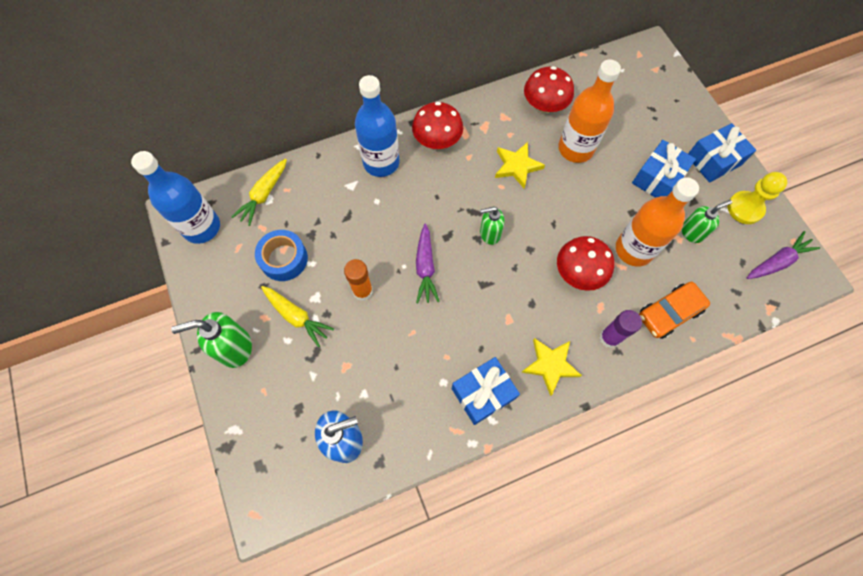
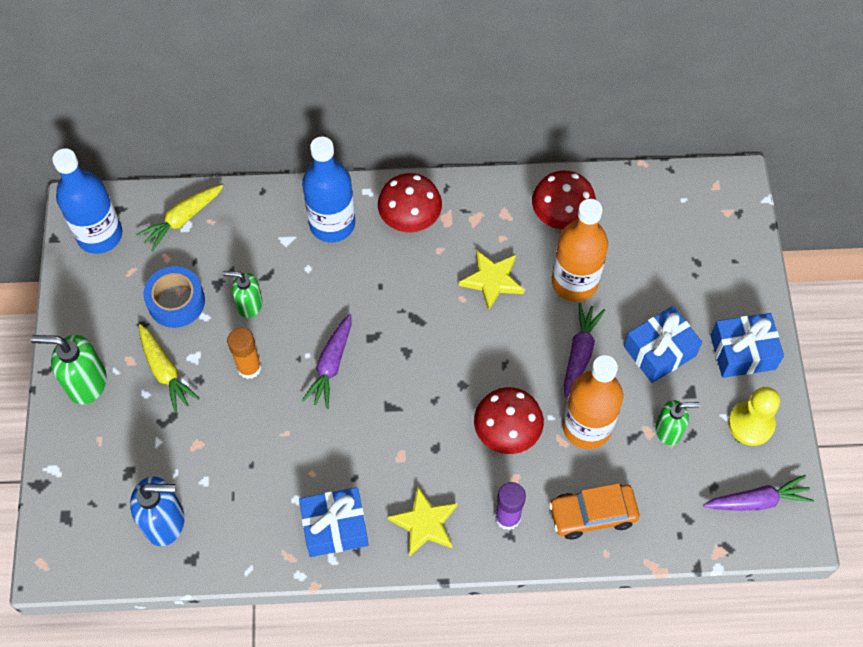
camera: 20 degrees right, 5 degrees down
(489, 234) = (422, 351): green soap dispenser -> green soap dispenser (249, 304)
(603, 197) = (580, 352): none -> purple carrot

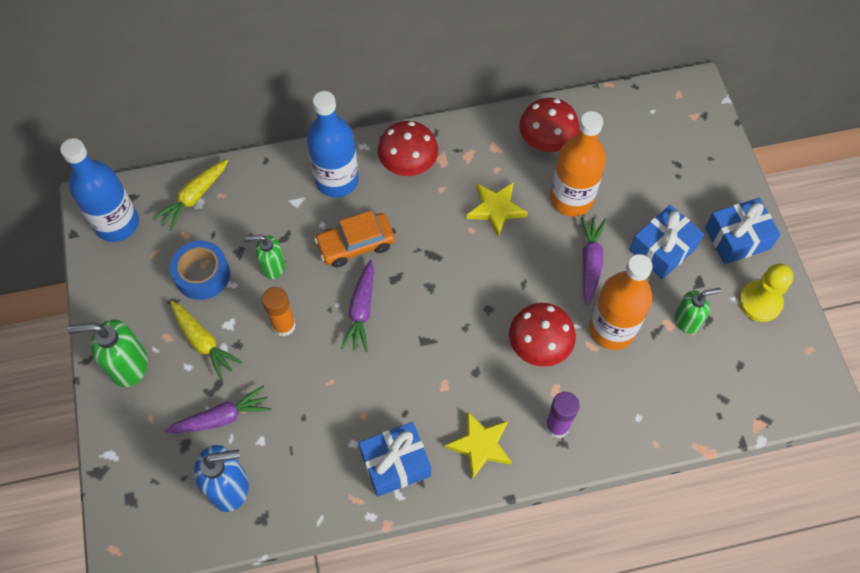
camera: 10 degrees left, 0 degrees up
(592, 514) = (635, 410): orange car -> orange car (355, 244)
(757, 501) = (782, 371): purple carrot -> purple carrot (222, 418)

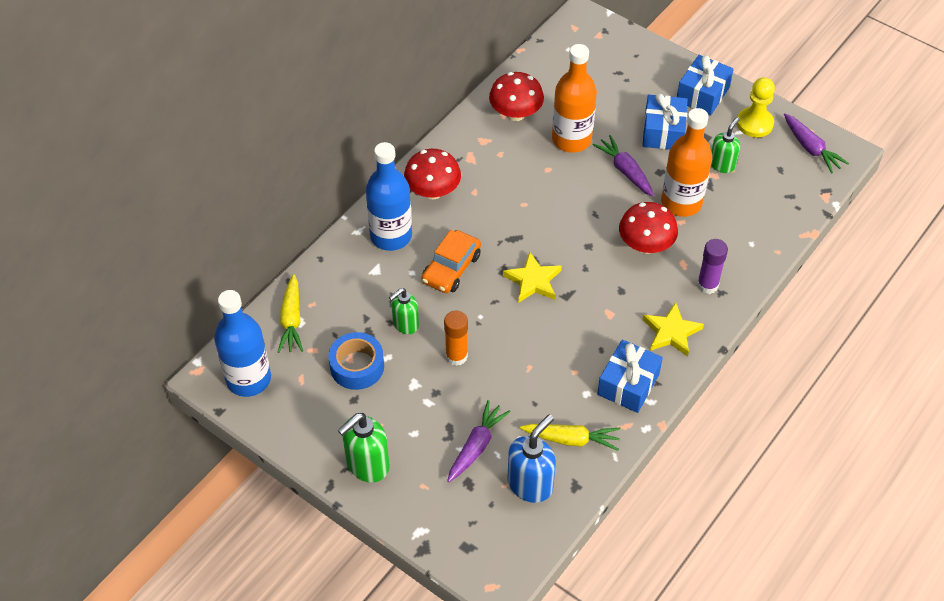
camera: 40 degrees left, 10 degrees down
(203, 342) = (408, 409): yellow carrot -> yellow carrot (571, 439)
(361, 310) = (502, 307): purple carrot -> purple carrot (811, 148)
(496, 209) = (527, 179): yellow star -> yellow star (533, 281)

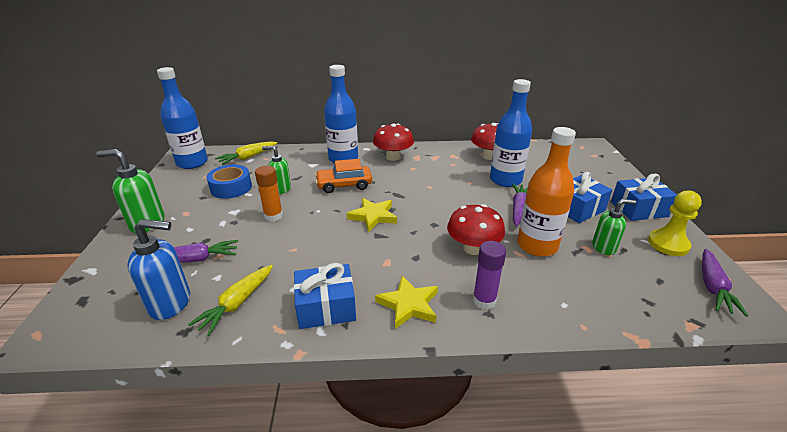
camera: 50 degrees right, 20 degrees down
(571, 139) = (505, 180): orange bottle -> blue bottle
(571, 439) = (237, 304): yellow carrot -> yellow carrot turned 60 degrees clockwise

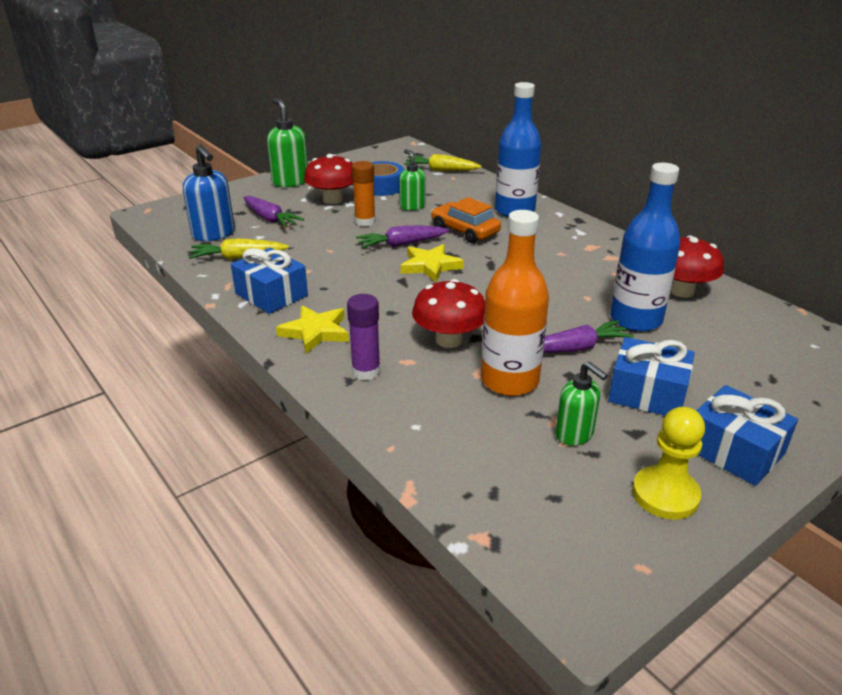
camera: 55 degrees right, 0 degrees up
(192, 163) = (395, 155): blue bottle -> none
(393, 157) = (566, 234): red mushroom -> red mushroom (332, 199)
(712, 287) = (599, 553): purple carrot -> purple carrot (401, 244)

